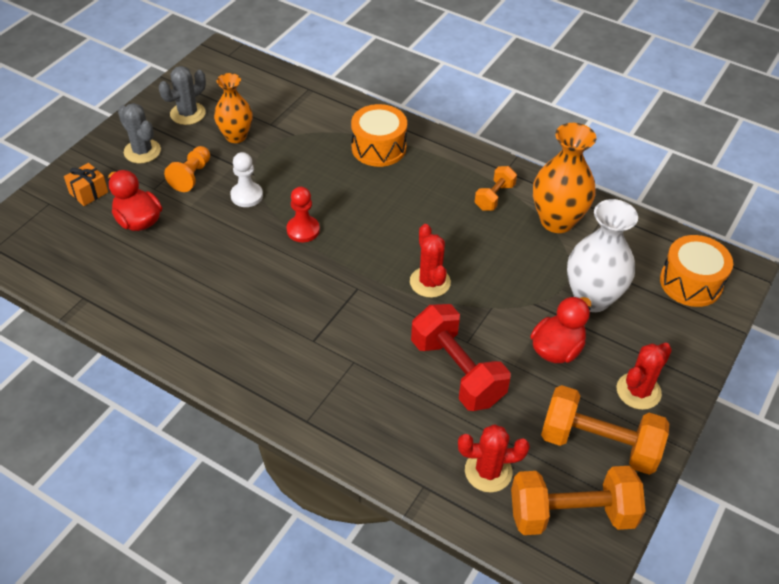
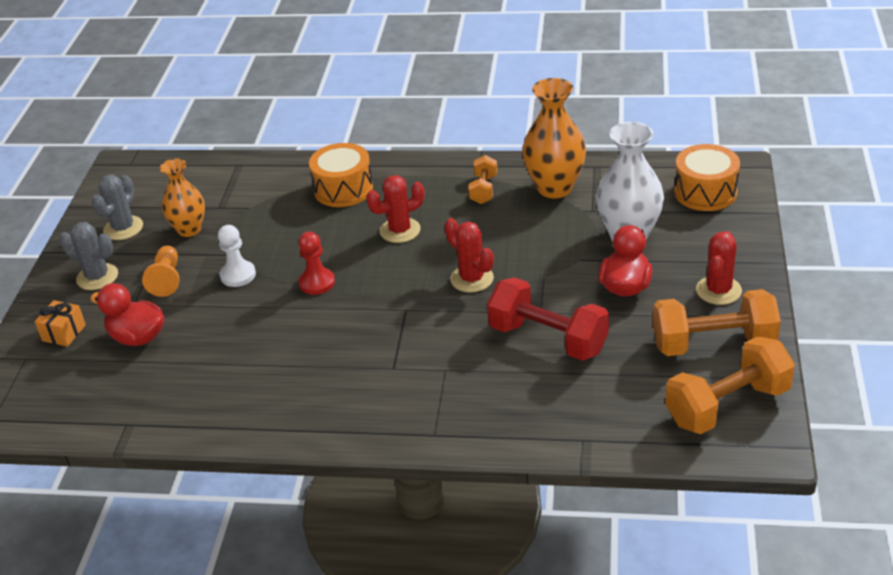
camera: 20 degrees left, 10 degrees down
(488, 471) = (632, 404): red cactus -> red cactus (400, 230)

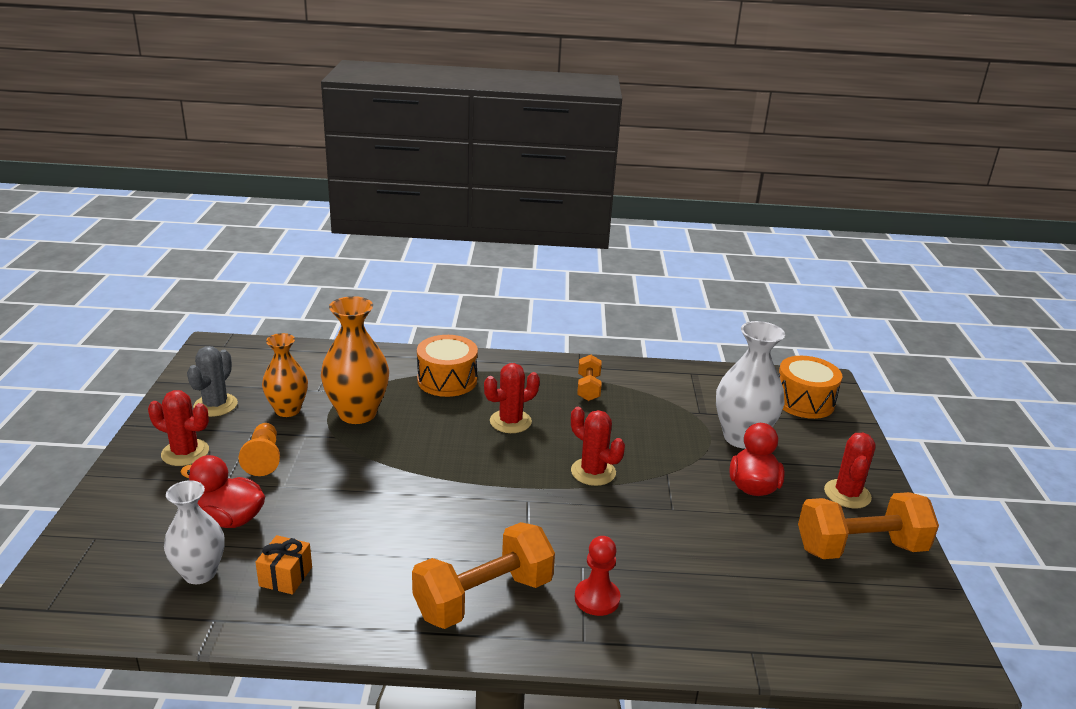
camera: 10 degrees left, 10 degrees down
(64, 333) = (143, 511): orange gift -> orange gift (285, 576)
(97, 277) = (185, 453): grey cactus -> red cactus
(113, 386) = (200, 573): none -> white vase
(238, 275) = (342, 457): white pawn -> none
(317, 282) = (429, 469): red pawn -> red pawn (597, 598)
(548, 339) = (686, 537): red dumbbell -> none
(555, 188) = (658, 390): orange vase -> orange vase (357, 413)
(727, 405) = (897, 616): orange dumbbell -> orange dumbbell (483, 597)

